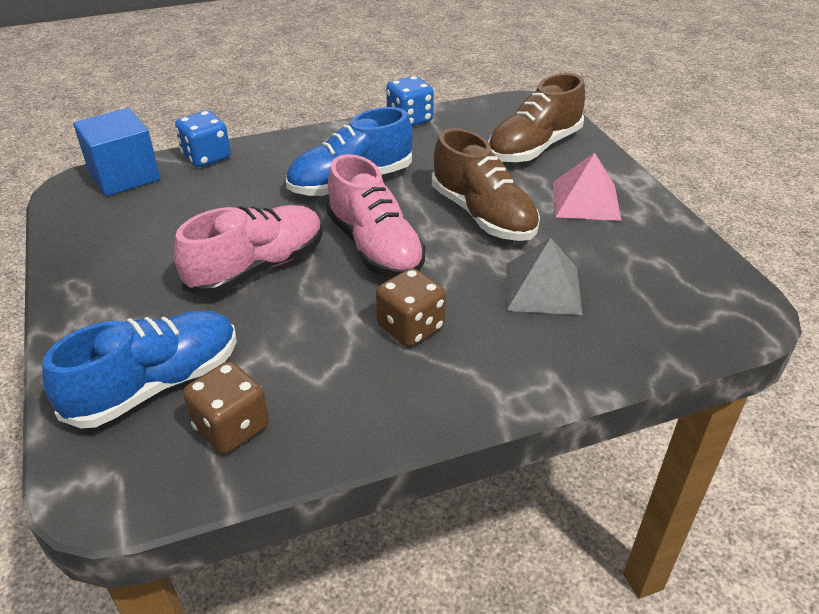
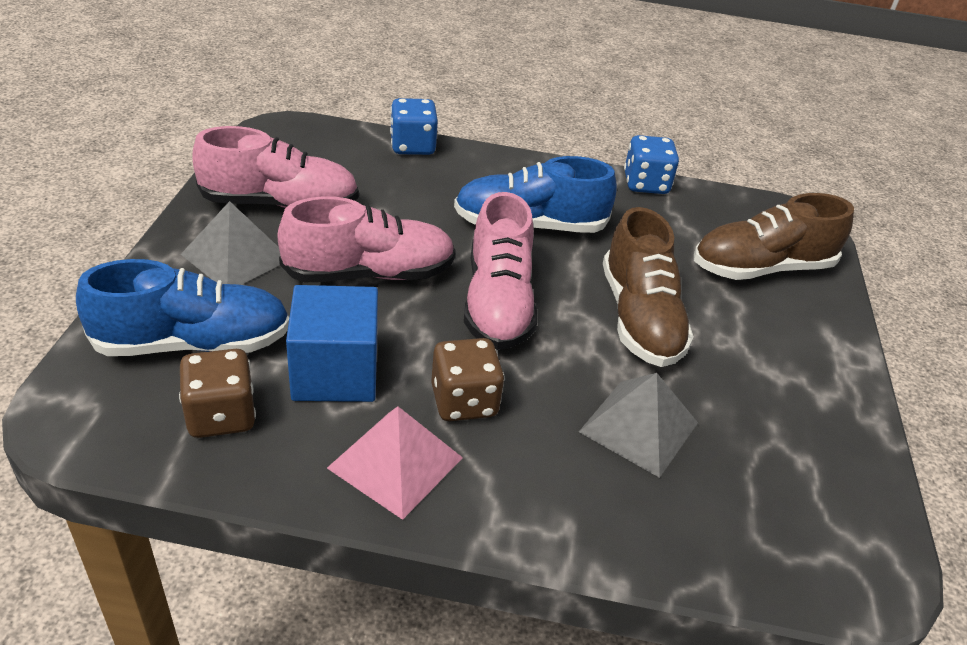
camera: 25 degrees right, 0 degrees up
(124, 176) = (326, 136): blue cube -> blue cube (335, 372)
(131, 302) = (236, 256): none -> grey pyramid
(132, 245) = (280, 204): none -> pink shoe
(585, 200) = (773, 352): pink pyramid -> pink pyramid (395, 462)

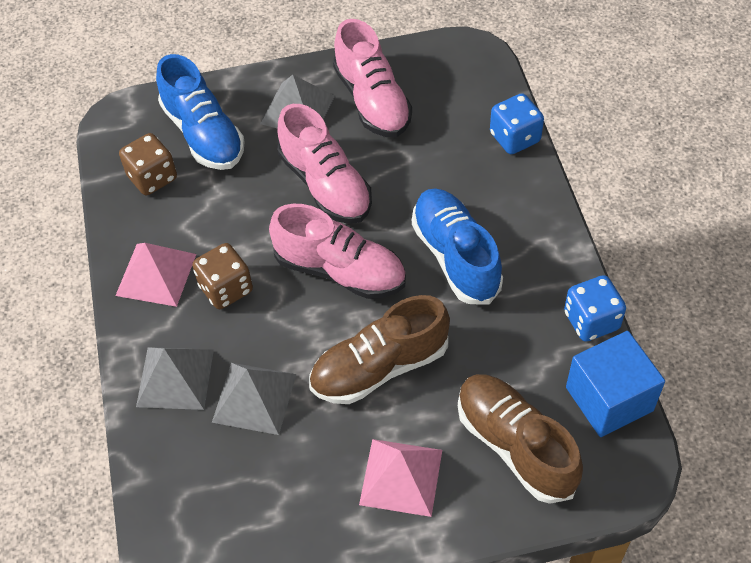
camera: 75 degrees right, 15 degrees up
(335, 372) = (216, 212): blue cube -> blue cube (609, 399)
(498, 303) = (340, 270): pink shoe -> pink shoe turned 135 degrees counterclockwise
(576, 493) = (175, 377): none -> grey pyramid
(777, 348) = (401, 477): none -> pink pyramid

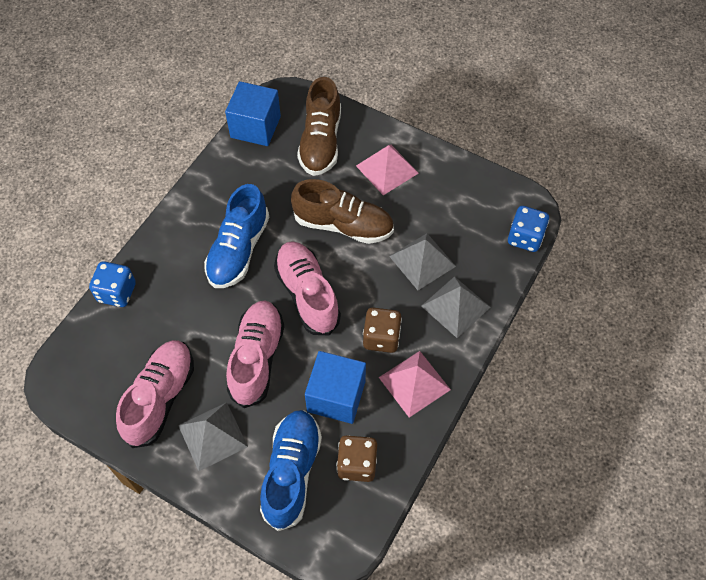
camera: 140 degrees left, 5 degrees up
(221, 210) = (336, 396): none -> blue cube
(591, 321) = (217, 164): blue dice -> blue dice (525, 238)

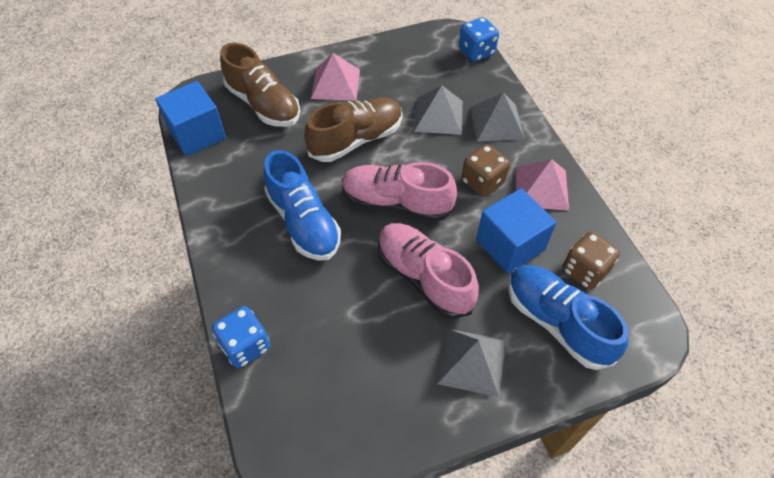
camera: 50 degrees left, 5 degrees down
(160, 398) = (395, 380): pink shoe -> none

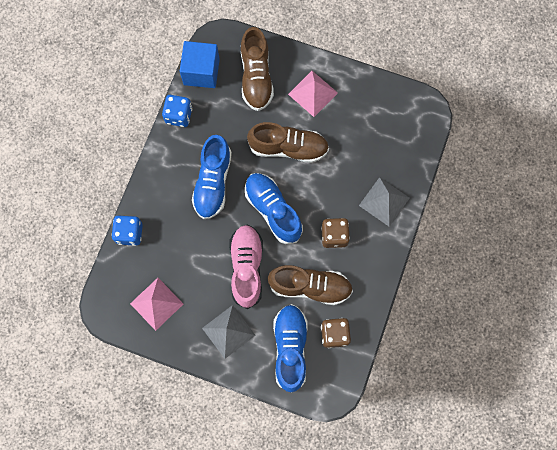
camera: 40 degrees right, 20 degrees up
(396, 203) = (273, 210): pink shoe -> blue shoe
(438, 116) = (353, 168): grey pyramid -> none
(476, 52) = (427, 136): blue dice -> blue dice (179, 115)
(510, 245) = (310, 286): blue cube -> brown shoe
(541, 188) = (364, 267): pink pyramid -> pink pyramid (156, 304)

